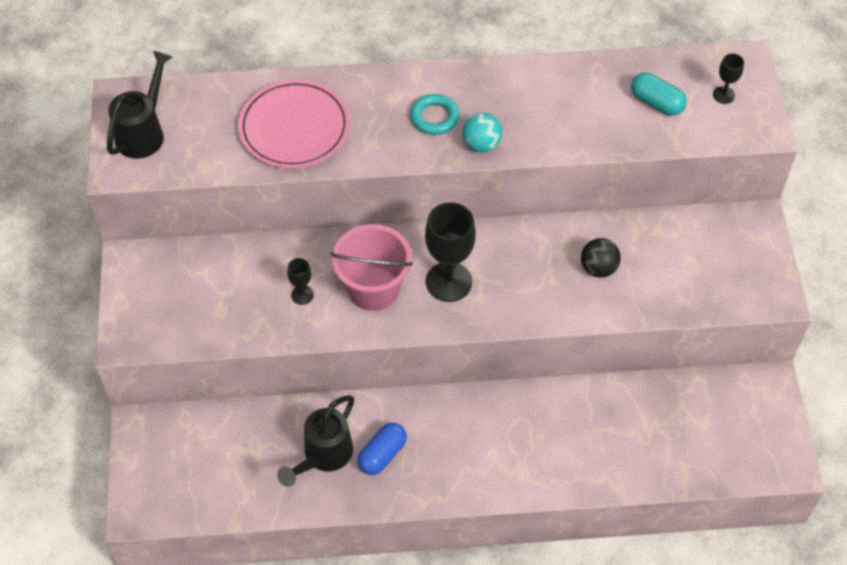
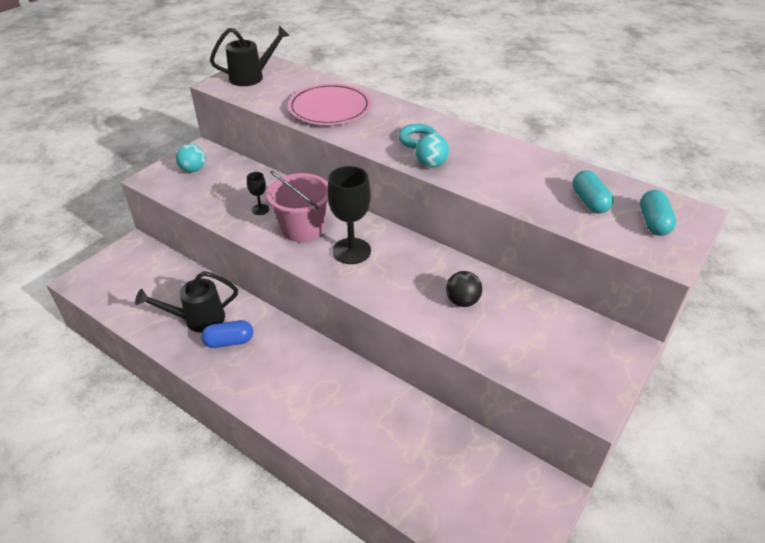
camera: 40 degrees right, 15 degrees down
(160, 294) = (193, 169): none -> turquoise ball
(723, 95) = (653, 223): black goblet -> turquoise capsule

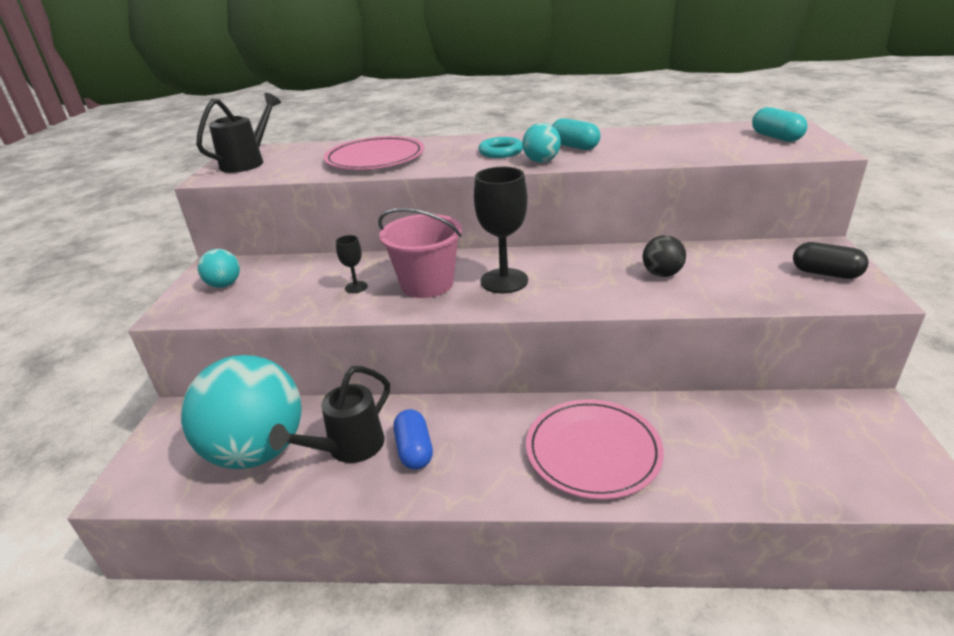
camera: 30 degrees left, 10 degrees down
(153, 294) = (258, 451): none -> turquoise ball
(229, 341) = (414, 450): blue capsule -> blue capsule turned 60 degrees counterclockwise
(325, 403) = (593, 451): none -> pink plate
(586, 367) = (825, 273): none -> black capsule
(589, 202) = (710, 142): turquoise capsule -> turquoise capsule (574, 147)

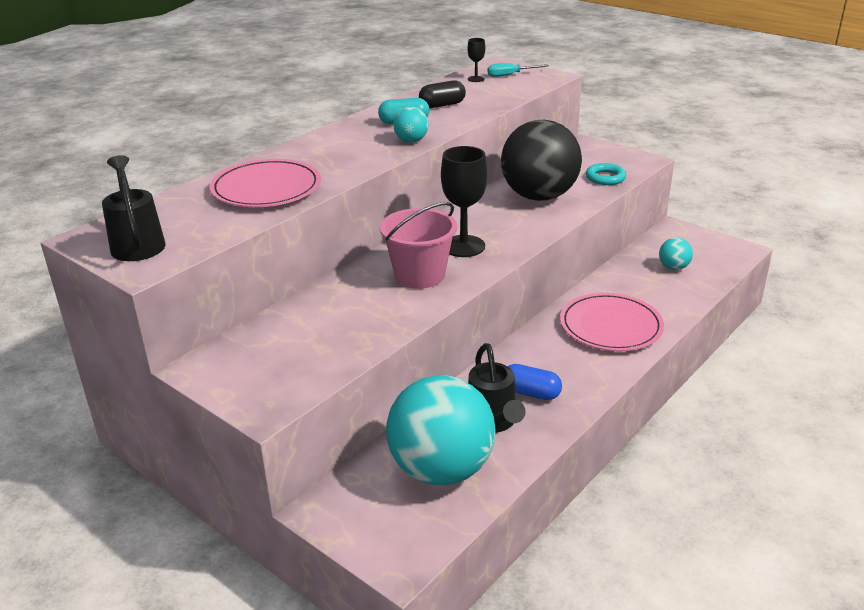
camera: 55 degrees left, 0 degrees up
(224, 285) = (254, 369): turquoise ball -> turquoise ball (673, 268)
(356, 287) = (374, 305): black goblet -> black goblet (476, 79)
(501, 152) = (360, 145): turquoise ring -> turquoise ring (605, 178)
(662, 274) = (539, 196): black ball -> black ball, size x2.39
(776, 137) = (510, 75): turquoise capsule -> turquoise screwdriver
(825, 273) = (608, 158): black capsule -> black capsule (442, 105)

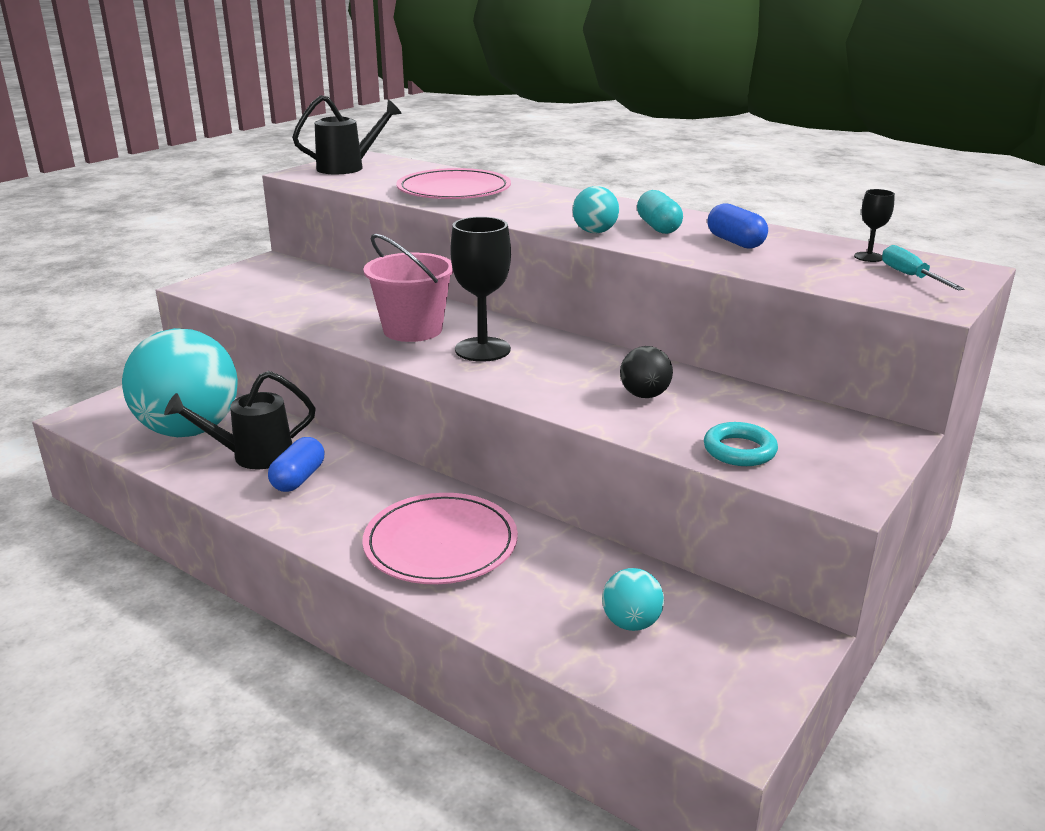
camera: 85 degrees right, 5 degrees down
(442, 105) = (735, 242): black capsule -> blue capsule
(539, 196) = (644, 395): black ball -> black ball, size x0.42

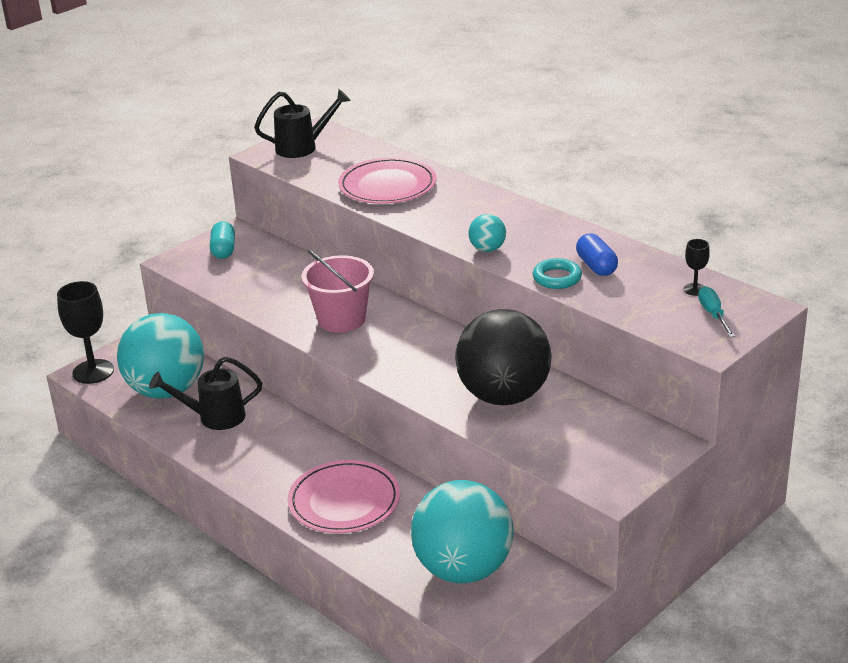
camera: 10 degrees right, 5 degrees up
(298, 478) = (247, 440): blue capsule -> none
(482, 349) = (392, 343): black goblet -> black goblet (93, 371)
(631, 623) = (463, 569): turquoise ball -> turquoise ball, size x2.39
(644, 395) = (504, 396): black ball -> black ball, size x2.39
(658, 227) = (542, 244): turquoise capsule -> turquoise capsule (223, 250)
(739, 450) = (553, 450): turquoise ring -> turquoise ring (557, 278)

